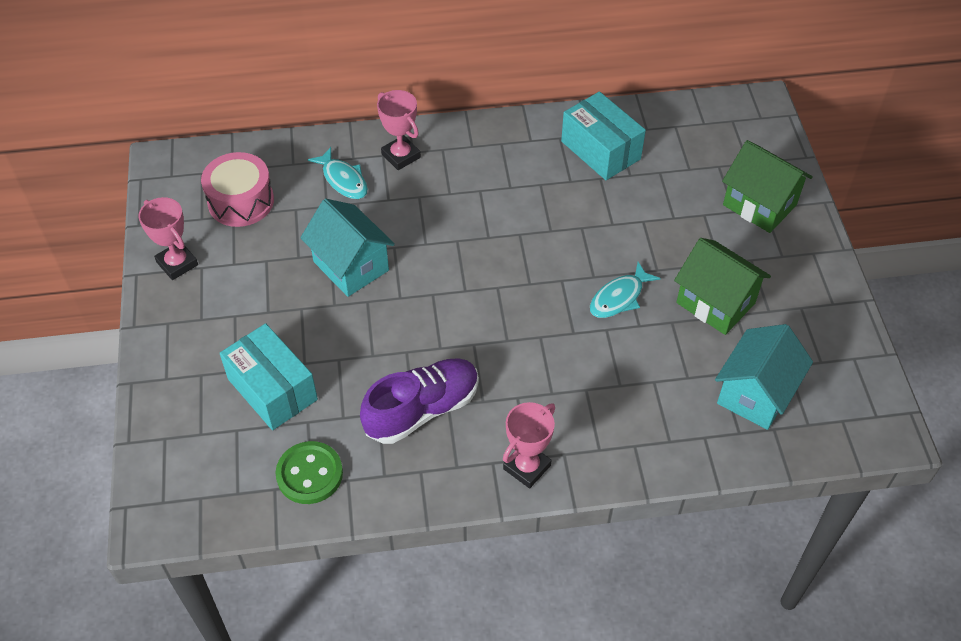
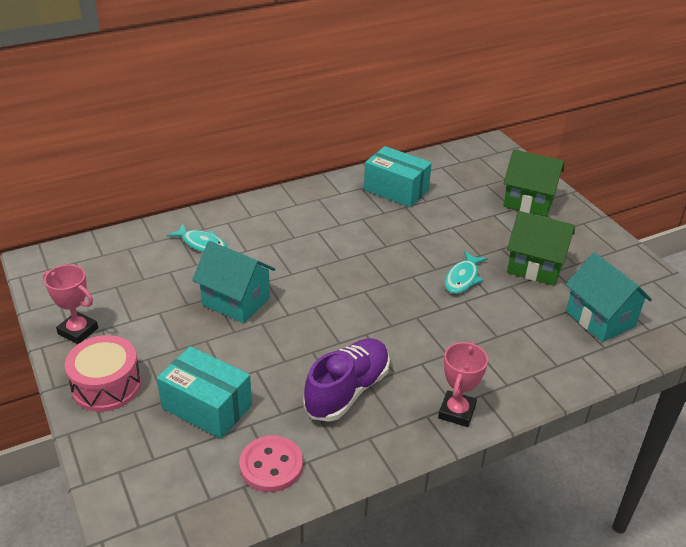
camera: 20 degrees left, 15 degrees down
(241, 201) = (119, 275): pink drum -> pink drum (106, 385)
(309, 474) = (271, 465): green button -> pink button
(401, 156) = (243, 220): pink trophy -> none
(755, 394) = (600, 319): turquoise house -> turquoise house turned 45 degrees counterclockwise

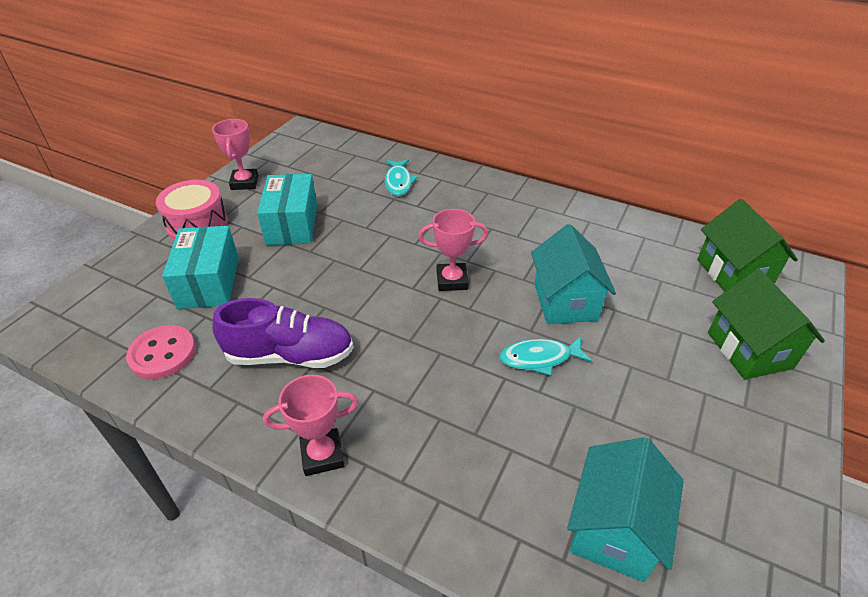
camera: 55 degrees right, 5 degrees up
(236, 301) = (347, 233): turquoise house -> turquoise house (565, 301)
(353, 277) = (452, 280): none -> pink trophy
(396, 190) = (617, 243): turquoise box -> turquoise box (292, 224)
(535, 267) = (635, 413): green house -> green house (733, 273)

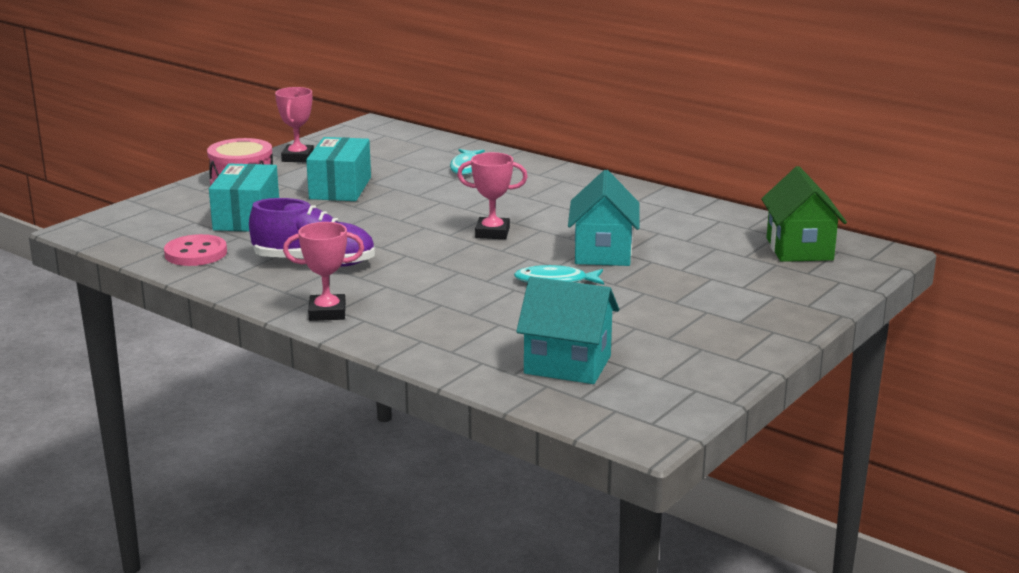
camera: 10 degrees right, 20 degrees down
(614, 529) = (567, 365): turquoise house -> turquoise house turned 75 degrees clockwise
(749, 350) = (773, 293): green house -> none

